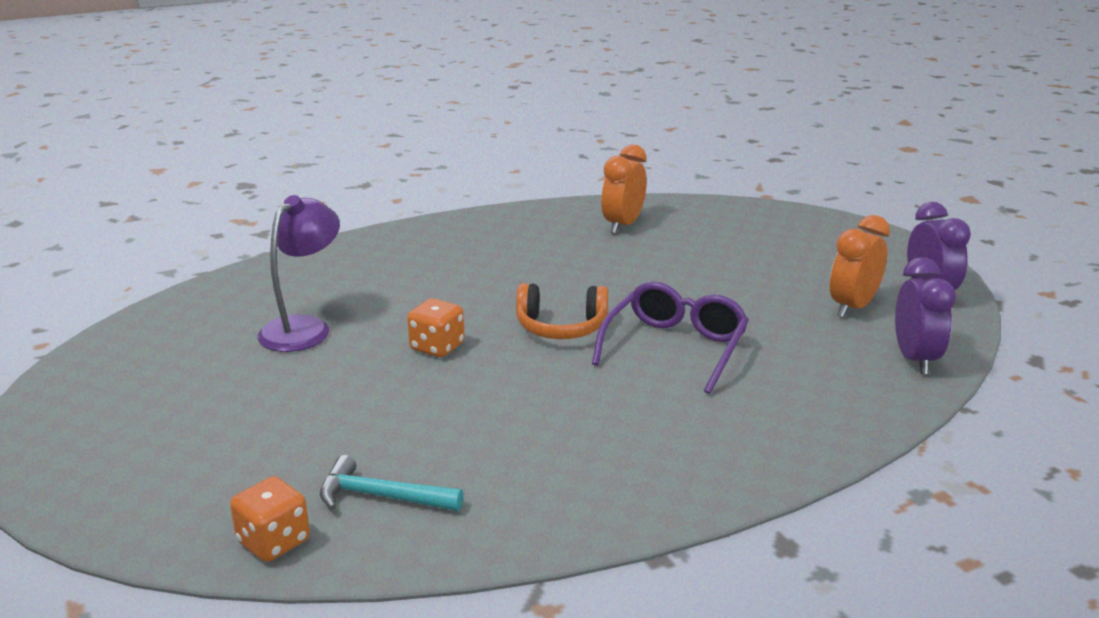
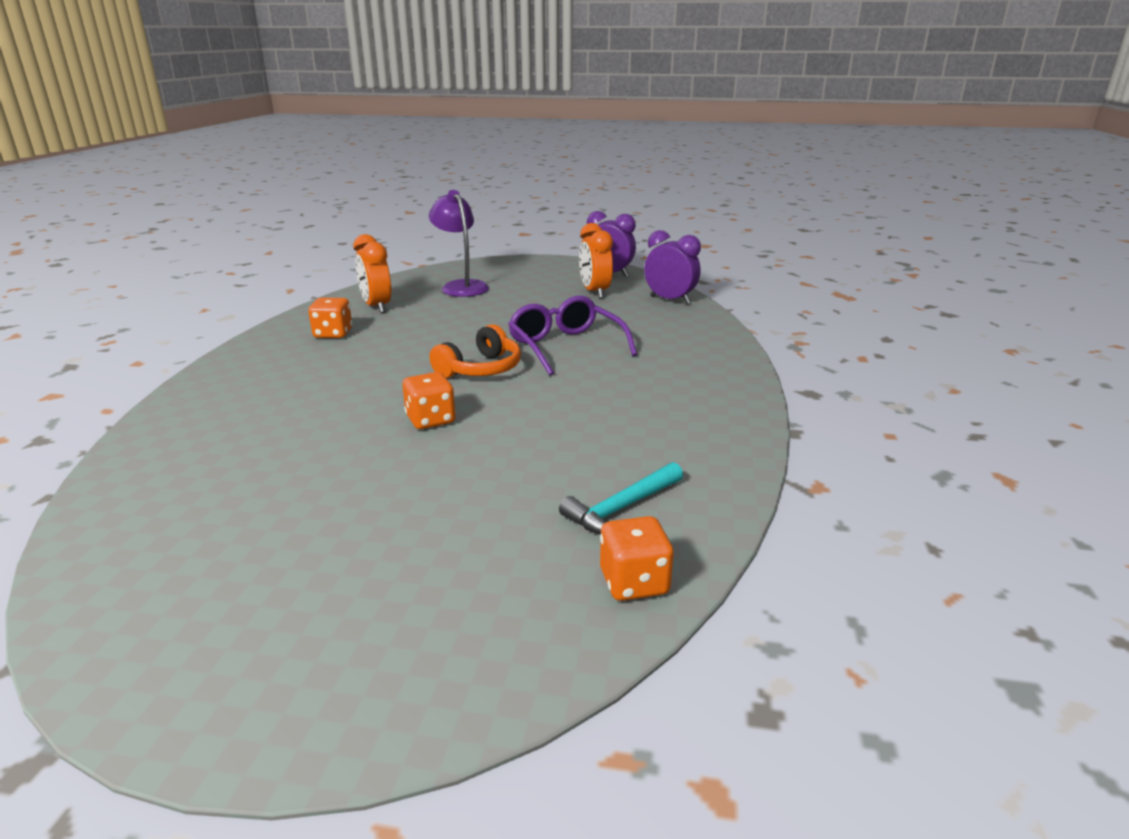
camera: 55 degrees left, 0 degrees up
(304, 327) = (288, 468): purple lamp -> purple lamp (461, 286)
(539, 236) = (333, 334): none -> orange dice

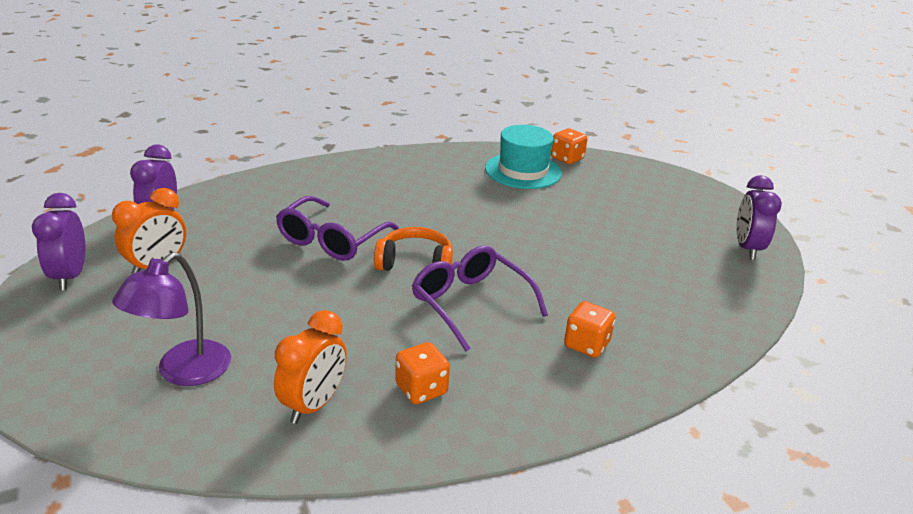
camera: 125 degrees left, 5 degrees up
(142, 626) = (747, 248): none -> purple clock
(387, 374) = (471, 304): none -> purple glasses
(430, 420) = (512, 252): orange dice -> orange dice (586, 345)
(621, 508) = (523, 171): turquoise hammer -> turquoise hat

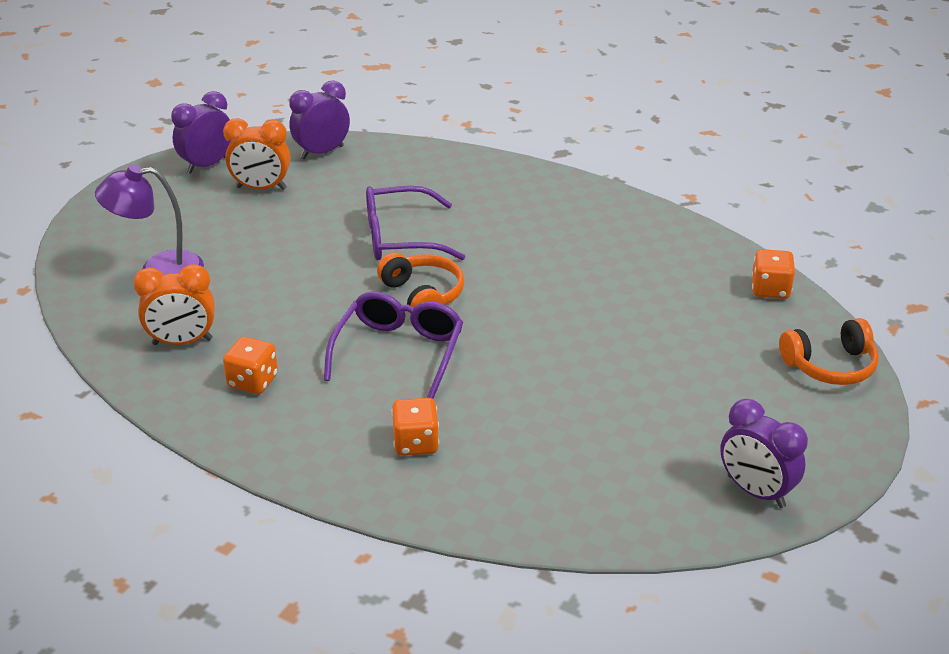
camera: 55 degrees right, 5 degrees up
(523, 171) = (691, 275): turquoise hat -> none
(655, 177) = (830, 365): none -> orange headphones
(747, 248) = (755, 491): purple clock -> purple clock turned 105 degrees counterclockwise

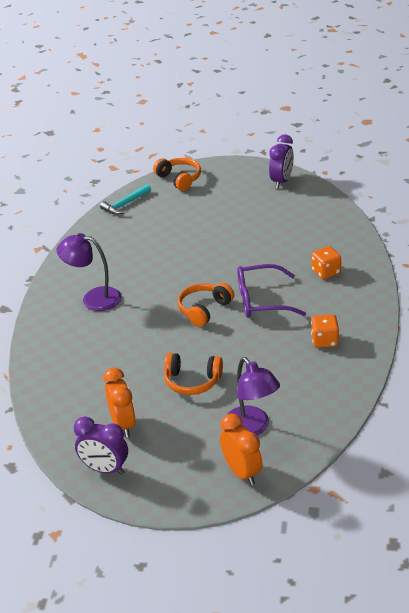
camera: 110 degrees left, 0 degrees up
(182, 342) = (313, 383): orange clock -> orange clock (242, 472)
(285, 249) = (192, 381): none -> orange headphones
(322, 152) = (57, 415): purple clock -> none
(401, 238) = (149, 338): purple glasses -> none
(526, 214) = (93, 298): none -> purple lamp
(770, 289) = (125, 204): orange dice -> turquoise hammer

